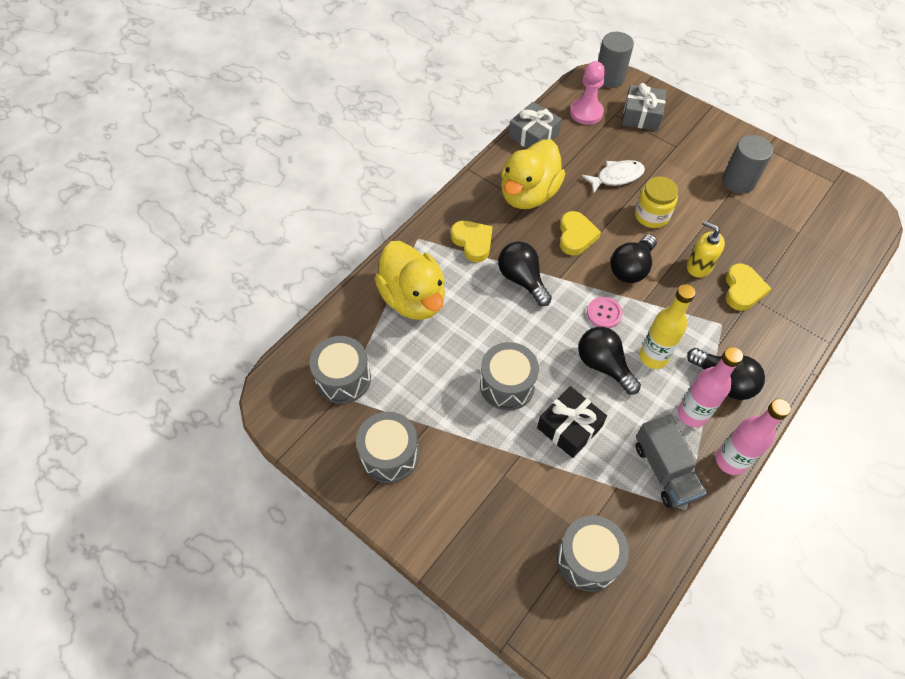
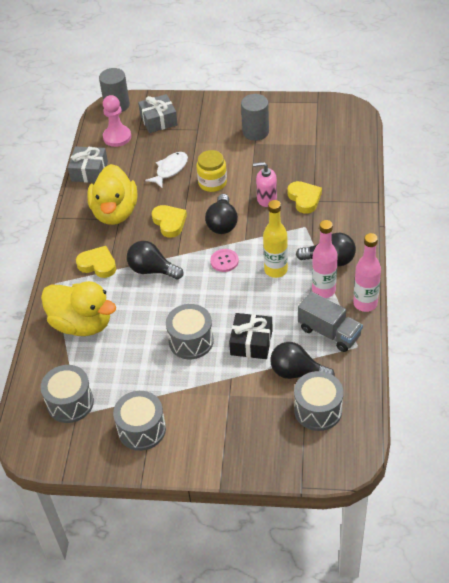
camera: 30 degrees left, 10 degrees down
(603, 365) = (247, 293): black light bulb -> black light bulb (297, 372)
(699, 266) = (266, 199): yellow soap dispenser -> pink soap dispenser

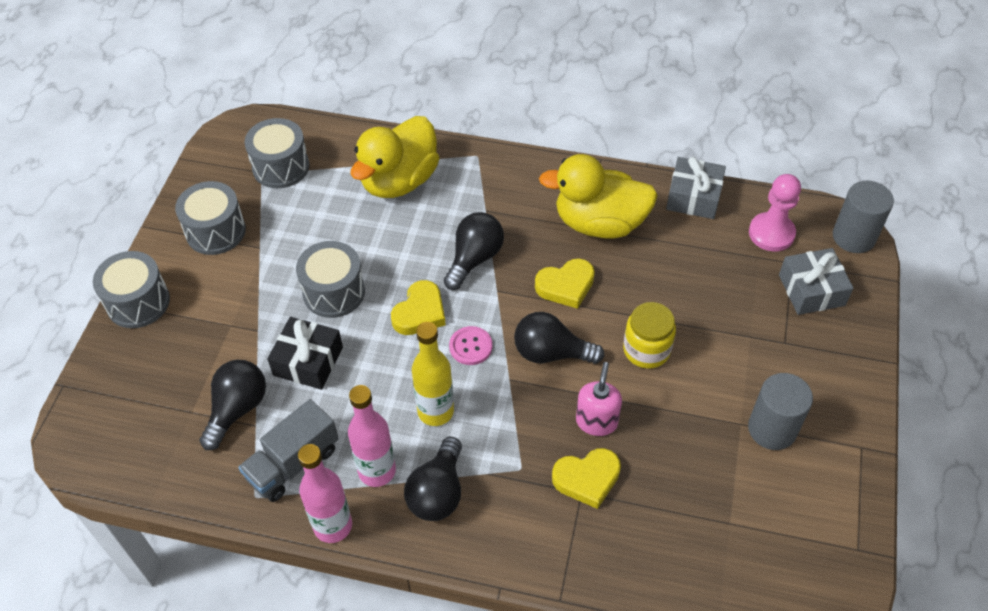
camera: 95 degrees right, 5 degrees up
(98, 264) = (499, 200): yellow heart -> yellow heart (420, 312)
(170, 170) = (685, 296): white fish -> none
(318, 410) = (166, 424): grey drum -> grey drum (138, 302)

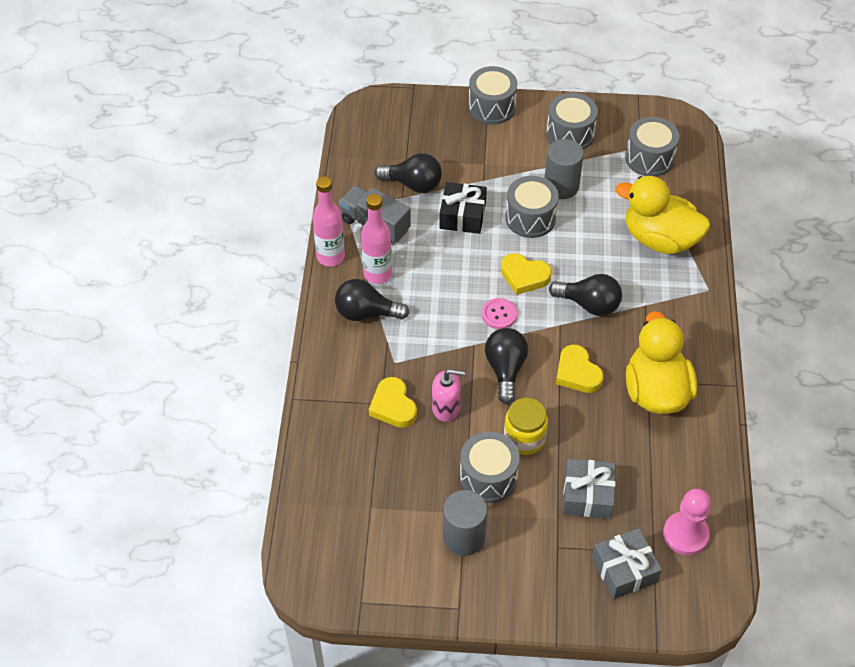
camera: 80 degrees right, 0 degrees up
(435, 411) = (434, 301): yellow bottle -> none
(693, 197) = (712, 466): grey gift -> grey gift (587, 495)
(695, 393) = (488, 477): none -> grey drum
(853, 237) = (703, 609): grey cylinder -> grey cylinder (561, 186)

